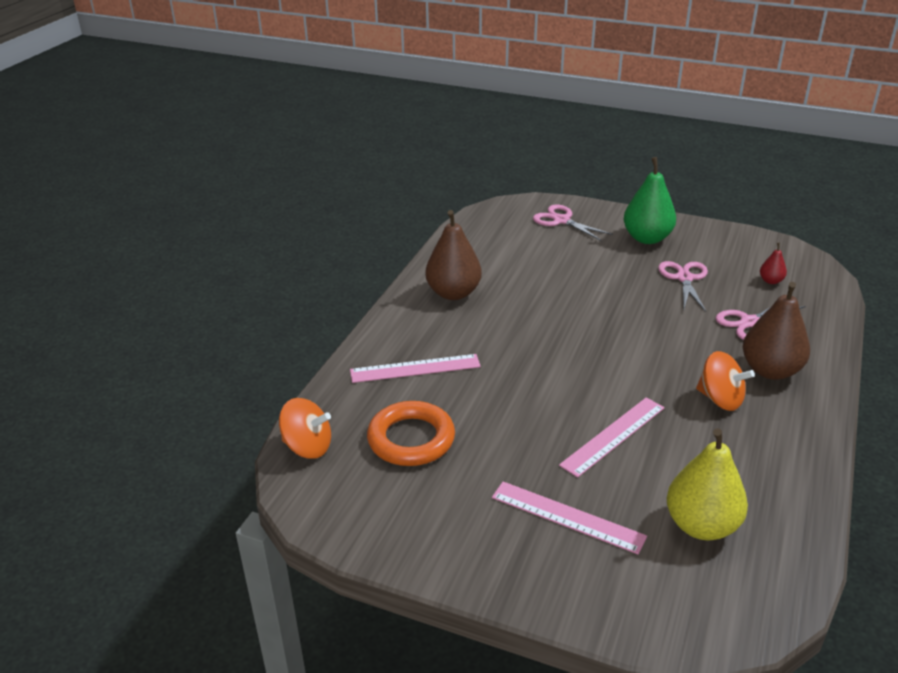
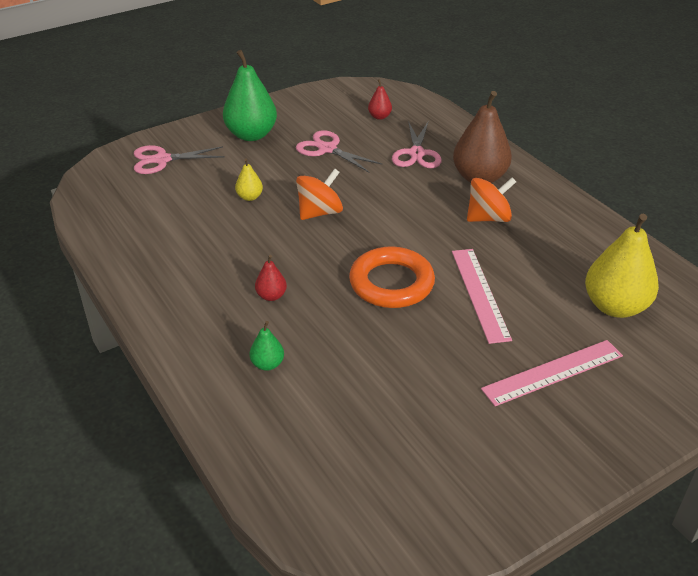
camera: 55 degrees left, 5 degrees up
(307, 447) = (306, 508): orange spinning top -> orange spinning top (319, 212)
(411, 439) = (369, 420): orange ring -> orange ring (391, 283)
(415, 368) = (267, 364): pink ruler -> green pear
(453, 293) = (182, 279): brown pear -> none
(482, 337) = (271, 296): none -> red pear
(574, 274) = (249, 197): none -> yellow pear

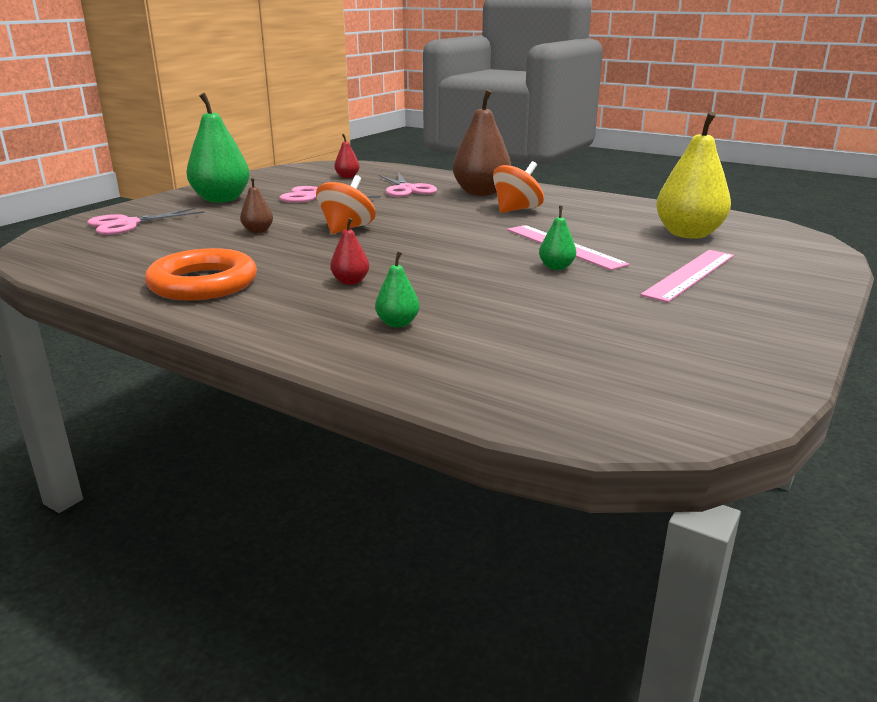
camera: 25 degrees left, 15 degrees down
(249, 197) = (258, 231): yellow pear -> brown pear
(391, 283) = (471, 254): orange ring -> orange ring (203, 283)
(446, 325) = (556, 267): none -> green pear

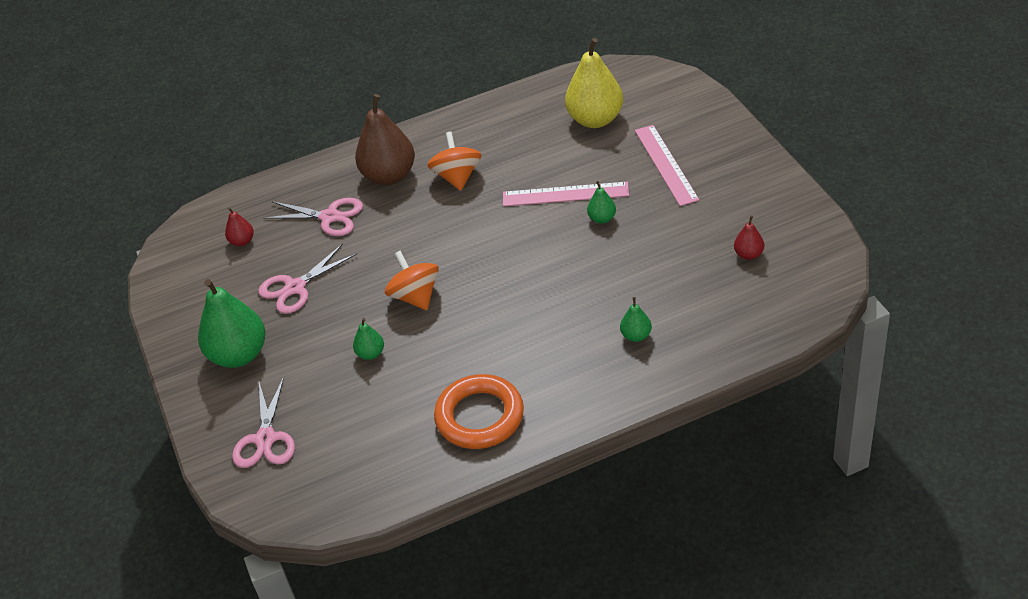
camera: 50 degrees left, 20 degrees up
(258, 231) = (371, 354): brown pear -> green pear
(350, 281) = (542, 334): red pear -> red pear (748, 254)

